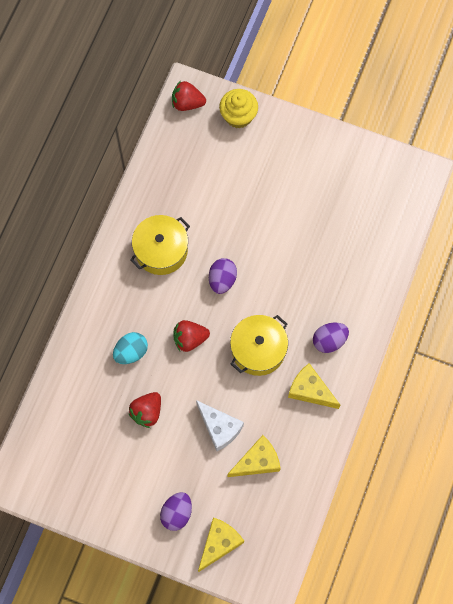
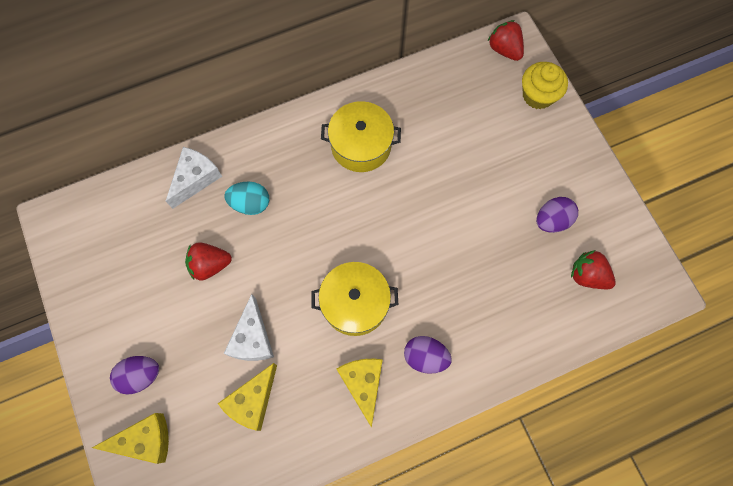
camera: 45 degrees right, 0 degrees up
(78, 370) = (195, 179): none -> white cheese
(190, 339) = (308, 238): red strawberry -> red strawberry (587, 275)
(222, 280) = (386, 215): purple egg -> purple egg (552, 220)
(257, 461) = (252, 401): yellow cheese -> yellow cheese turned 105 degrees clockwise

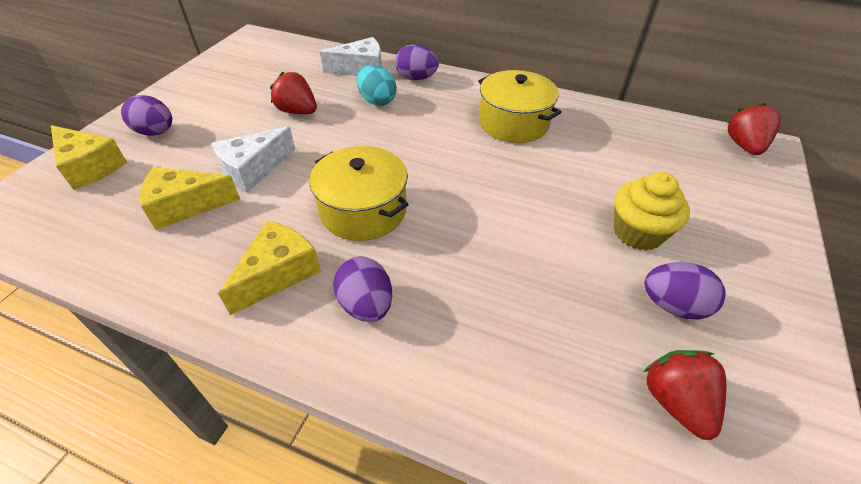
camera: 45 degrees right, 25 degrees down
(248, 153) = (416, 78): none -> purple egg
(538, 95) = (757, 196): yellow cupcake -> yellow cupcake (637, 233)

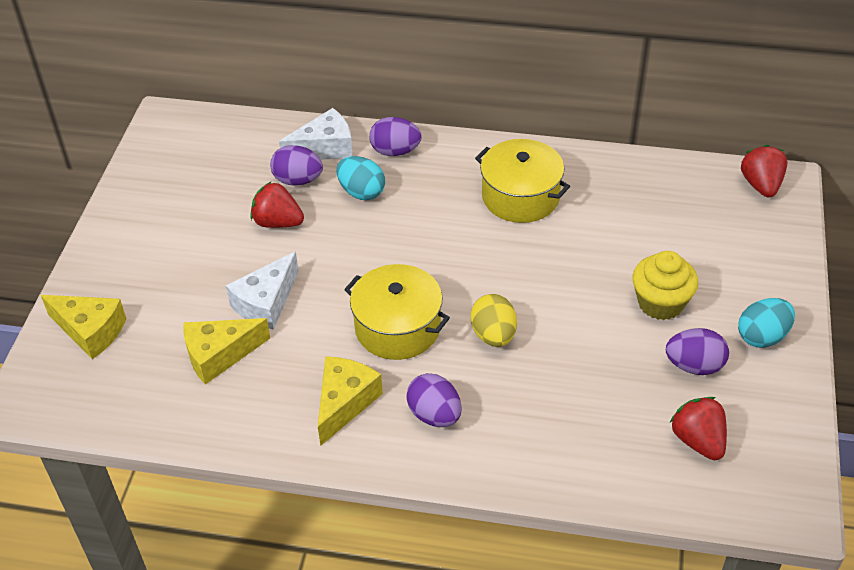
camera: 10 degrees left, 0 degrees up
(156, 132) = (133, 277): purple egg -> purple egg (298, 180)
(455, 234) = (493, 335): none -> yellow egg
(754, 287) = (762, 336): none -> turquoise egg

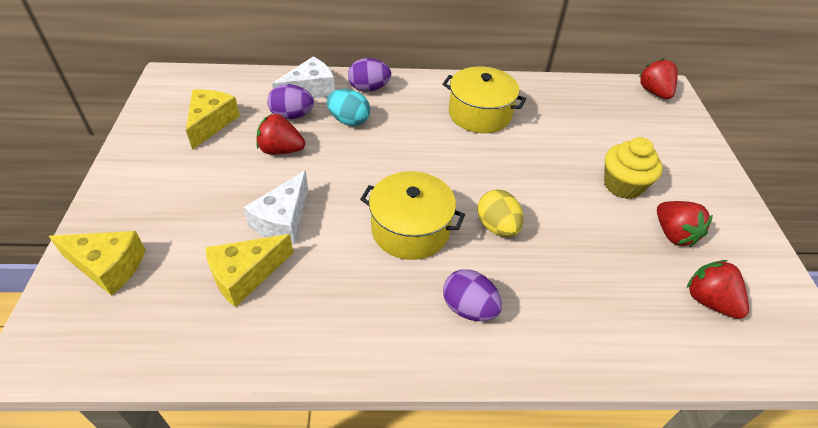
camera: 15 degrees left, 0 degrees up
(344, 403) = (379, 307): yellow cheese -> yellow cheese (211, 123)
(694, 366) = (673, 234): purple egg -> red strawberry
(762, 336) = (713, 204): turquoise egg -> none

